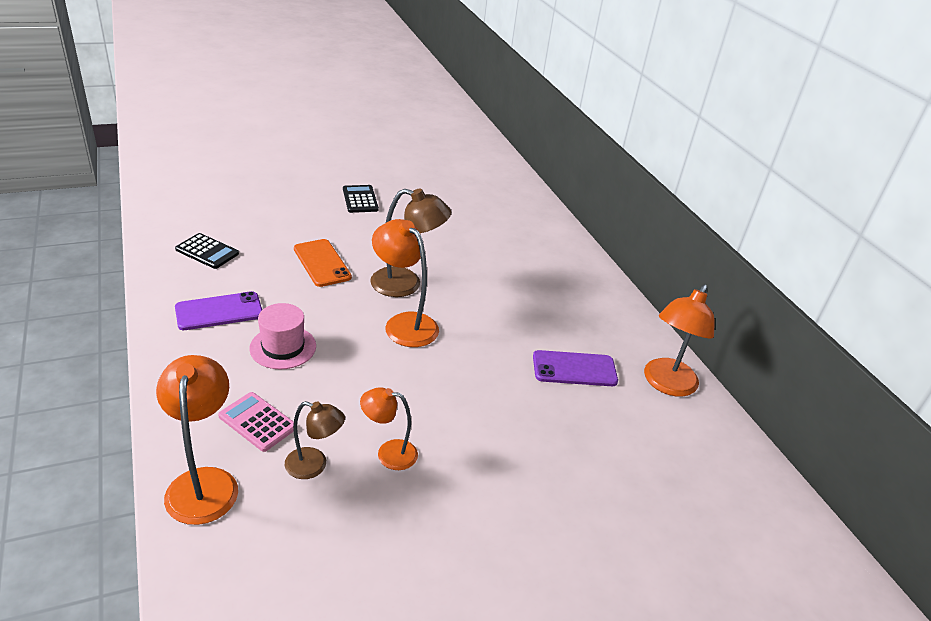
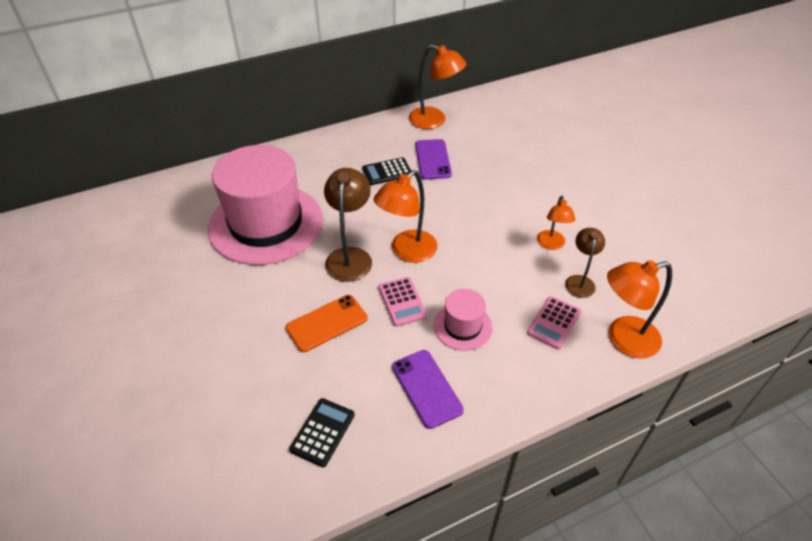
camera: 90 degrees left, 10 degrees up
(332, 311) = (402, 302): none -> pink calculator
(360, 199) = (192, 312): black calculator -> black calculator (387, 172)
(464, 238) = (266, 223): none -> pink hat

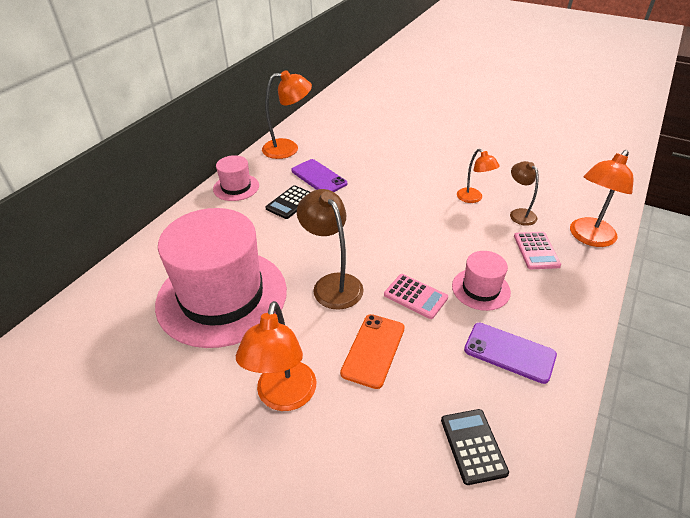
camera: 35 degrees left, 5 degrees down
(358, 138) = (236, 187): none -> pink hat
(407, 252) = (376, 256): orange lamp -> orange lamp (284, 397)

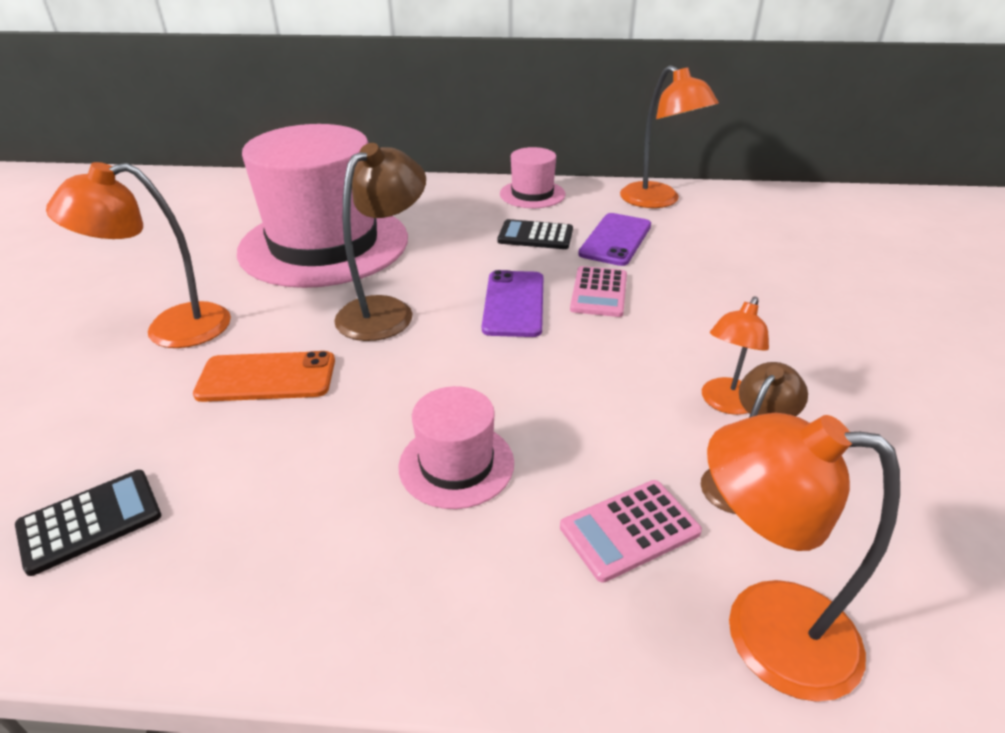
camera: 65 degrees right, 5 degrees down
(415, 296) = (398, 391): pink calculator -> pink calculator (599, 292)
(509, 352) = (304, 533): purple phone -> purple phone (514, 304)

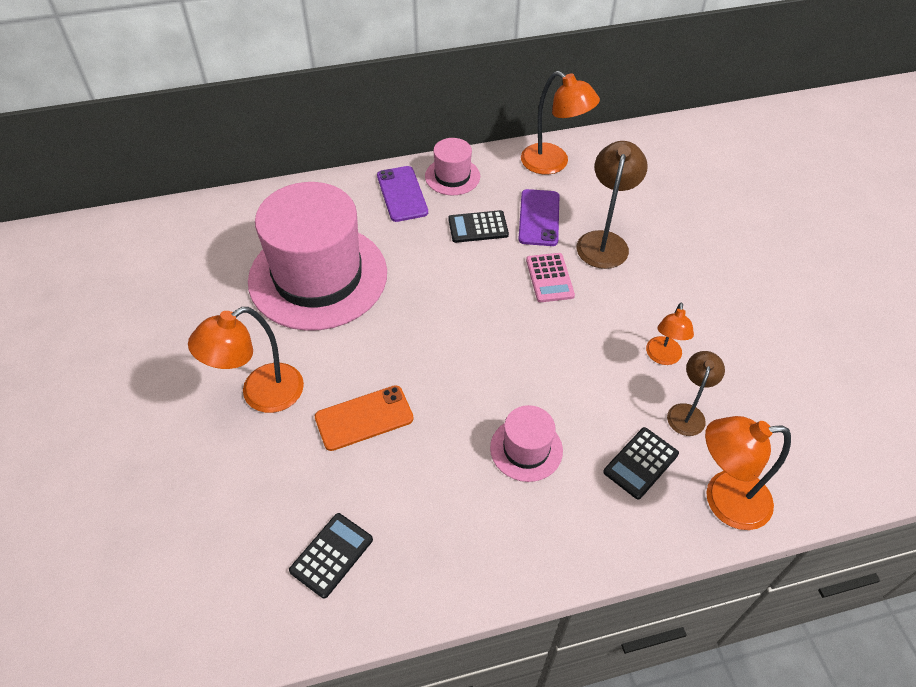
camera: 20 degrees left, 15 degrees up
(386, 311) = (409, 335): brown lamp -> brown lamp (604, 241)
(514, 304) = (496, 304): purple phone -> purple phone (402, 194)
(629, 530) = (641, 463): pink calculator -> black calculator

